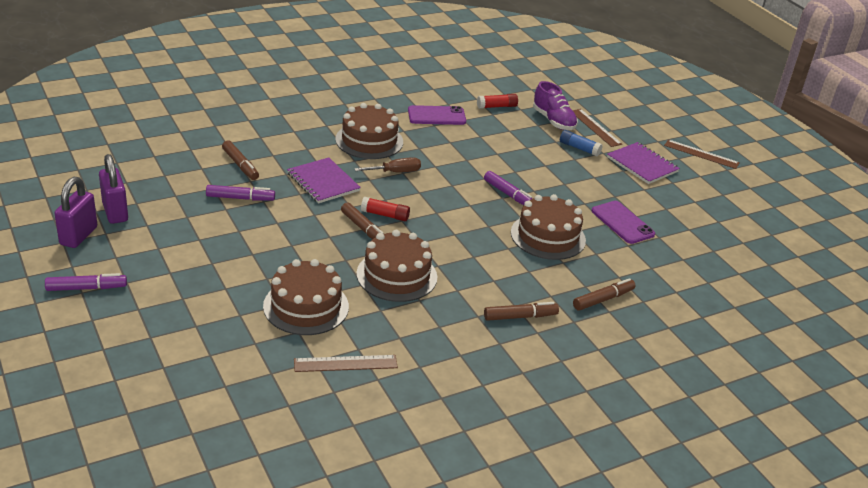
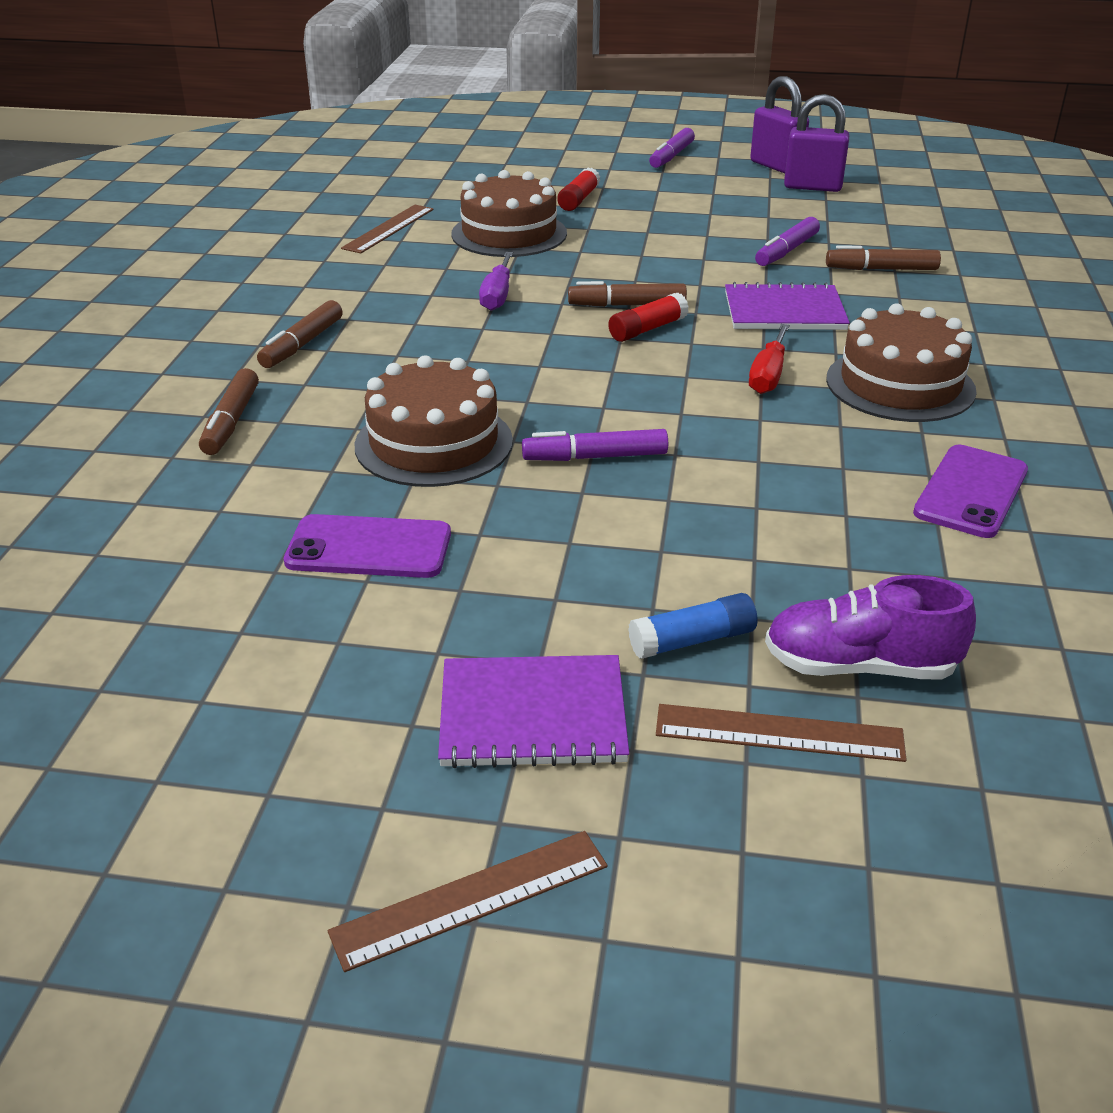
camera: 130 degrees right, 0 degrees up
(395, 172) = (768, 375): brown screwdriver -> red screwdriver
(397, 275) = (497, 295): brown cake -> purple screwdriver
(497, 106) = (986, 600): red glue stick -> red glue stick (578, 200)

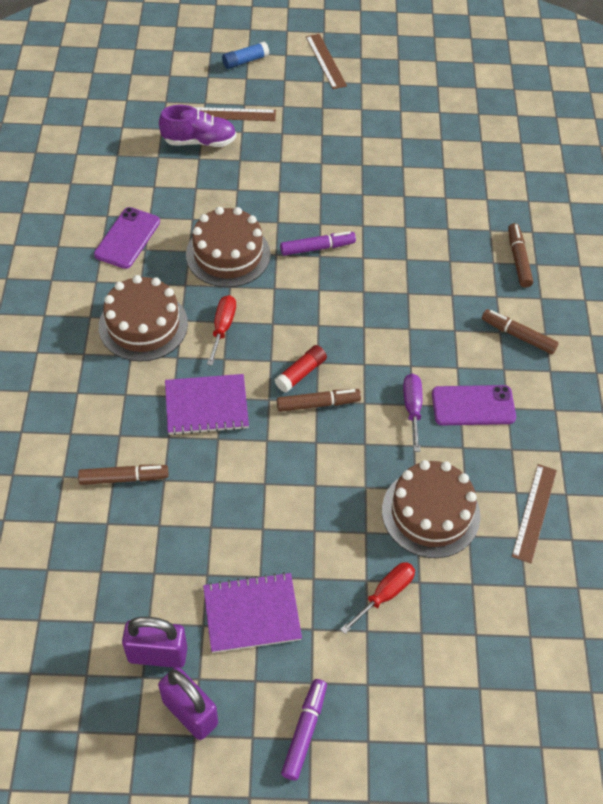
camera: 170 degrees right, 20 degrees up
(302, 344) = (518, 336): brown marker -> brown marker turned 75 degrees counterclockwise
(369, 548) = (408, 182): purple phone -> purple phone (473, 405)
(434, 443) = (404, 251): brown cake -> brown cake (228, 254)
(471, 898) = (326, 61): brown ruler -> brown ruler turned 75 degrees counterclockwise
(532, 715) = (320, 115): purple notebook -> purple notebook (252, 613)
(578, 200) = (385, 594): red glue stick -> red screwdriver
(692, 640) = (263, 148): blue glue stick -> blue glue stick (245, 61)
(787, 251) = (196, 503): purple marker -> none

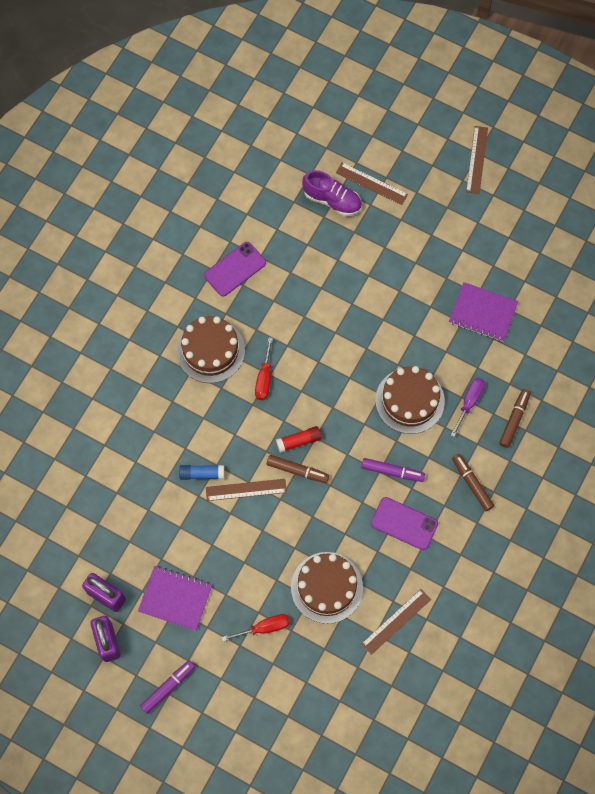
camera: 30 degrees right, 15 degrees up
(124, 478) = (142, 465): brown marker -> none
(206, 406) = (221, 436): purple notebook -> purple notebook (483, 313)
(222, 328) = (264, 378): red screwdriver -> red screwdriver turned 150 degrees clockwise
(228, 254) = (300, 316): brown cake -> brown cake (410, 400)
(245, 61) = (410, 132): blue glue stick -> blue glue stick (202, 474)
(269, 449) = (246, 489): none -> brown ruler
(317, 248) = (368, 340): purple marker -> purple marker (392, 471)
(412, 408) = (360, 505): purple screwdriver -> purple screwdriver (469, 402)

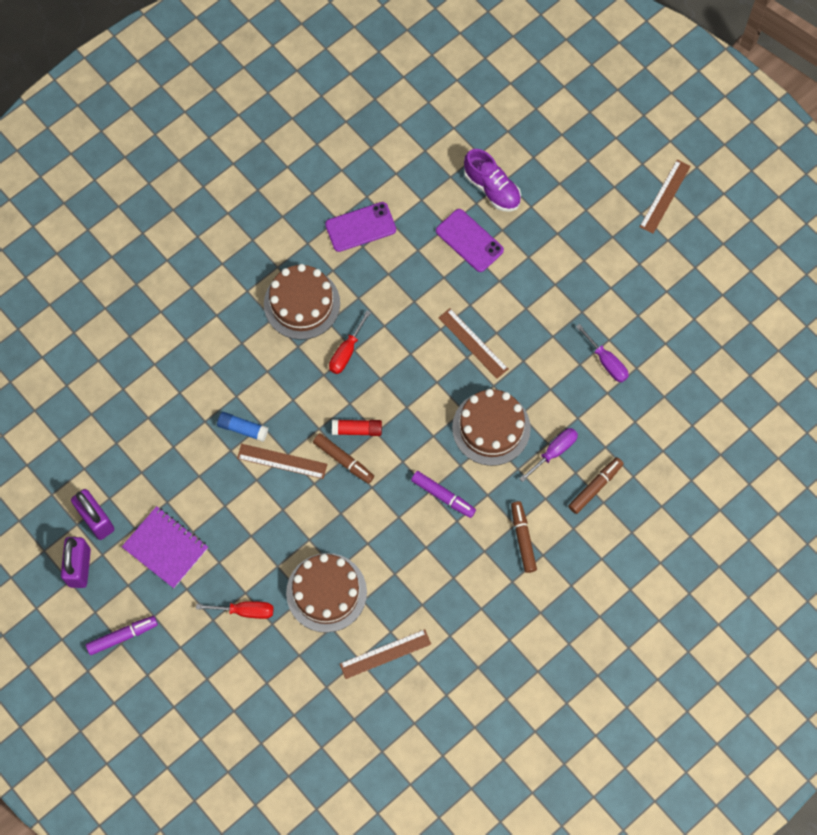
camera: 20 degrees right, 0 degrees up
(371, 184) = (541, 185): brown ruler -> brown ruler (473, 343)
(404, 523) = (434, 555): purple phone -> purple phone (469, 240)
(483, 313) = (606, 362): purple notebook -> purple screwdriver

